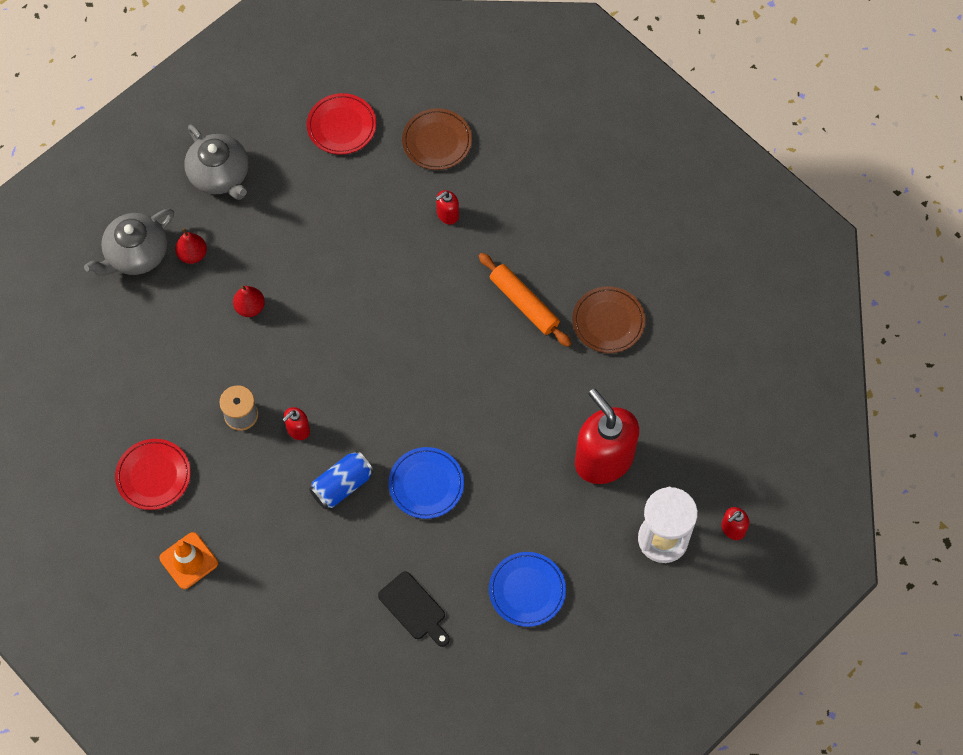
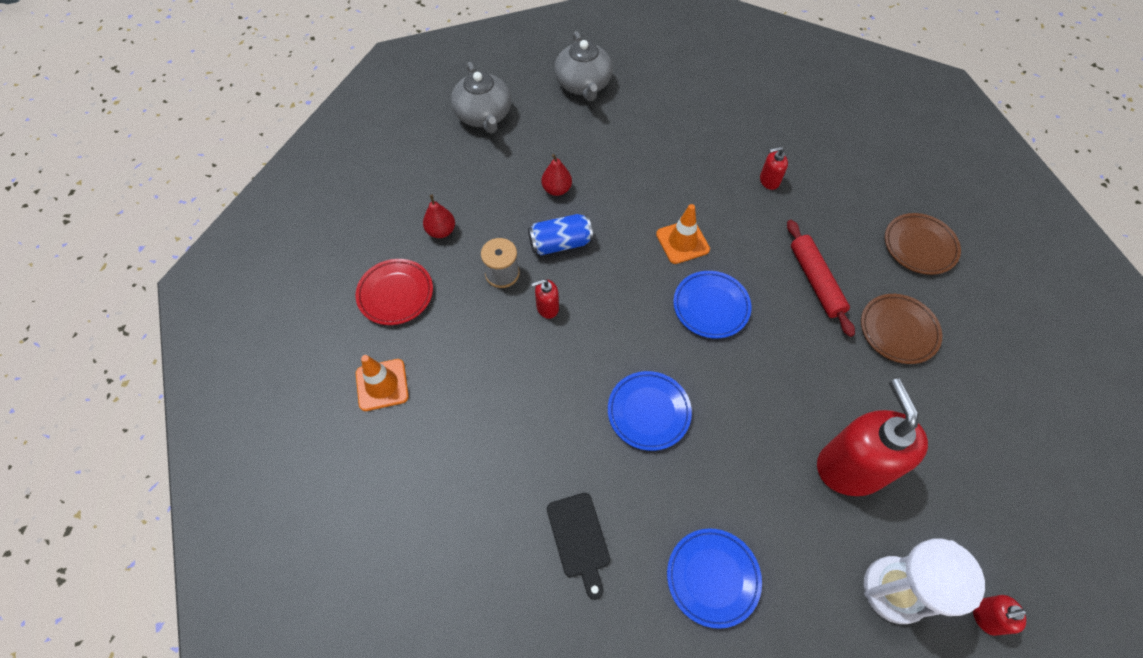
camera: 25 degrees right, 5 degrees down
(136, 254) = (483, 115): grey teapot -> grey teapot turned 90 degrees counterclockwise
(193, 254) = (530, 132): red pear -> red pear (441, 231)
(341, 126) = (702, 84): red plate -> none
(342, 485) = (564, 376): blue can -> blue can (560, 243)
(391, 313) = (682, 242): none -> orange traffic cone
(437, 141) = (782, 122): brown plate -> brown plate (919, 246)
(441, 367) = (711, 306): none -> blue plate
(524, 303) = (815, 281): orange rolling pin -> red rolling pin

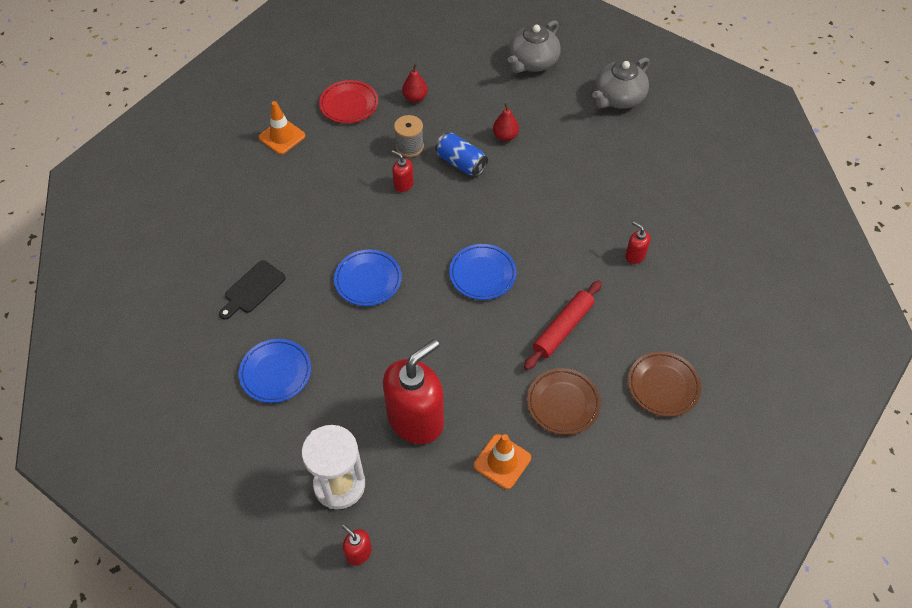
camera: 55 degrees right, 5 degrees down
(682, 242) = (525, 230): orange traffic cone -> orange traffic cone (502, 461)

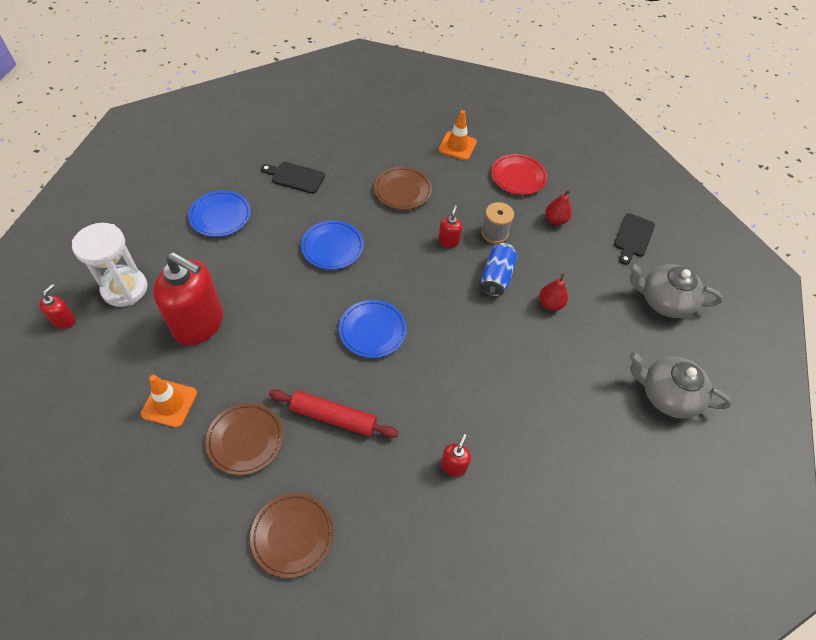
camera: 65 degrees right, 0 degrees up
(320, 200) = (402, 191): none -> brown plate
(459, 53) = (633, 237): none -> black cutting board

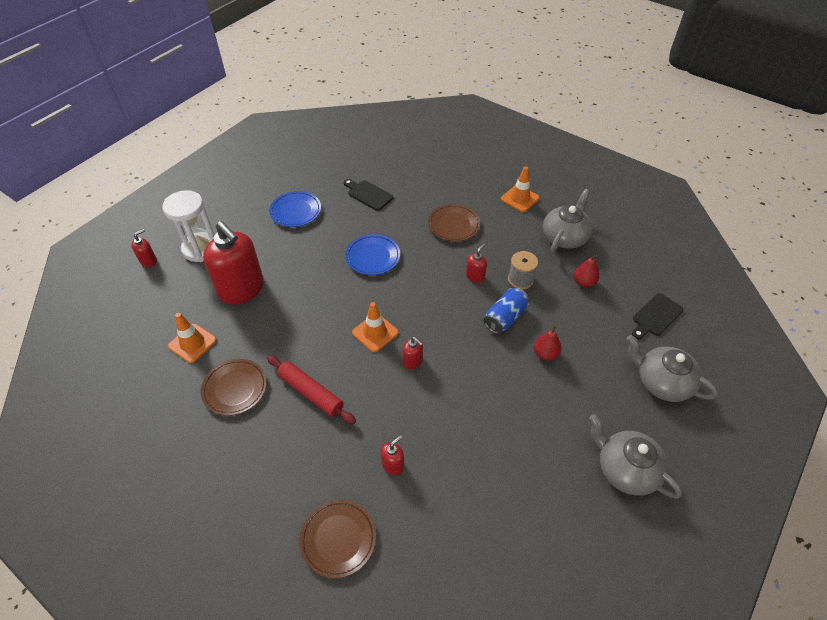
camera: 25 degrees right, 5 degrees down
(292, 535) = (236, 475): brown plate -> brown plate (338, 539)
(372, 331) = (375, 333): blue plate -> orange traffic cone
(425, 350) = (412, 361): none -> red soap dispenser
(518, 177) = (565, 237): red plate -> grey teapot

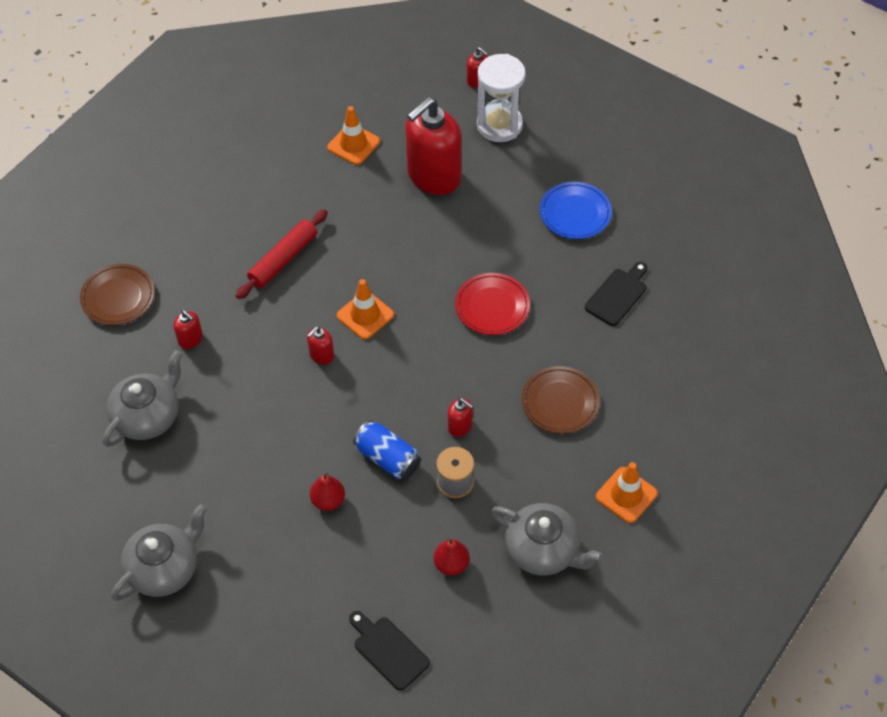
camera: 90 degrees right, 5 degrees up
(235, 388) = (292, 191): brown plate -> none
(373, 257) = (492, 307): blue plate -> red plate
(662, 382) = (279, 634): grey teapot -> grey teapot (148, 416)

